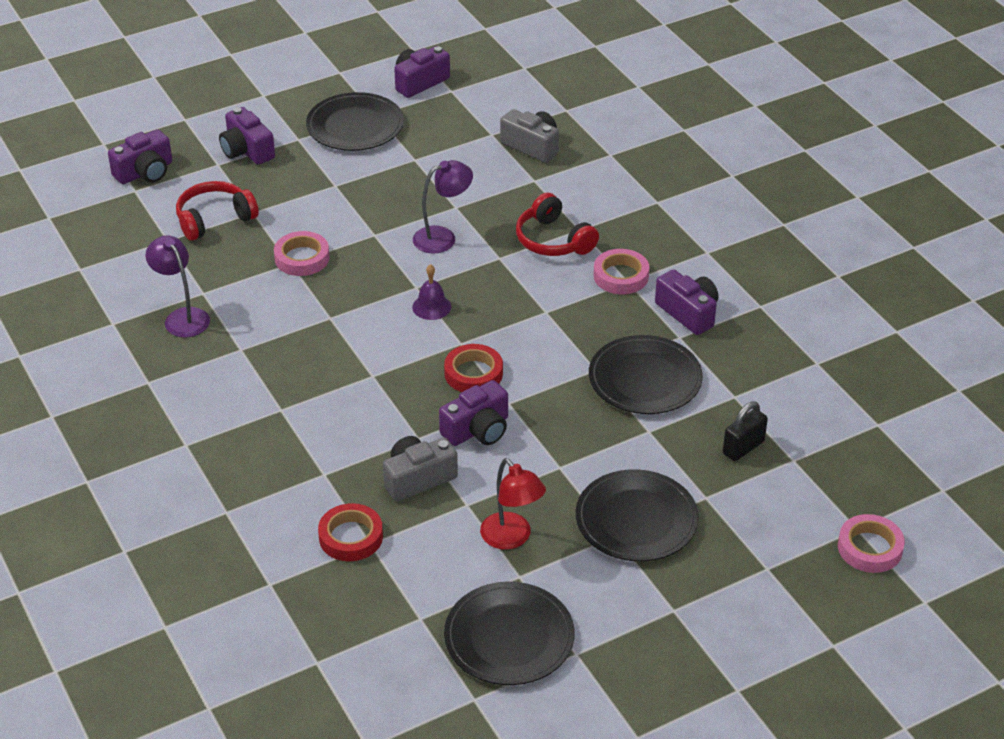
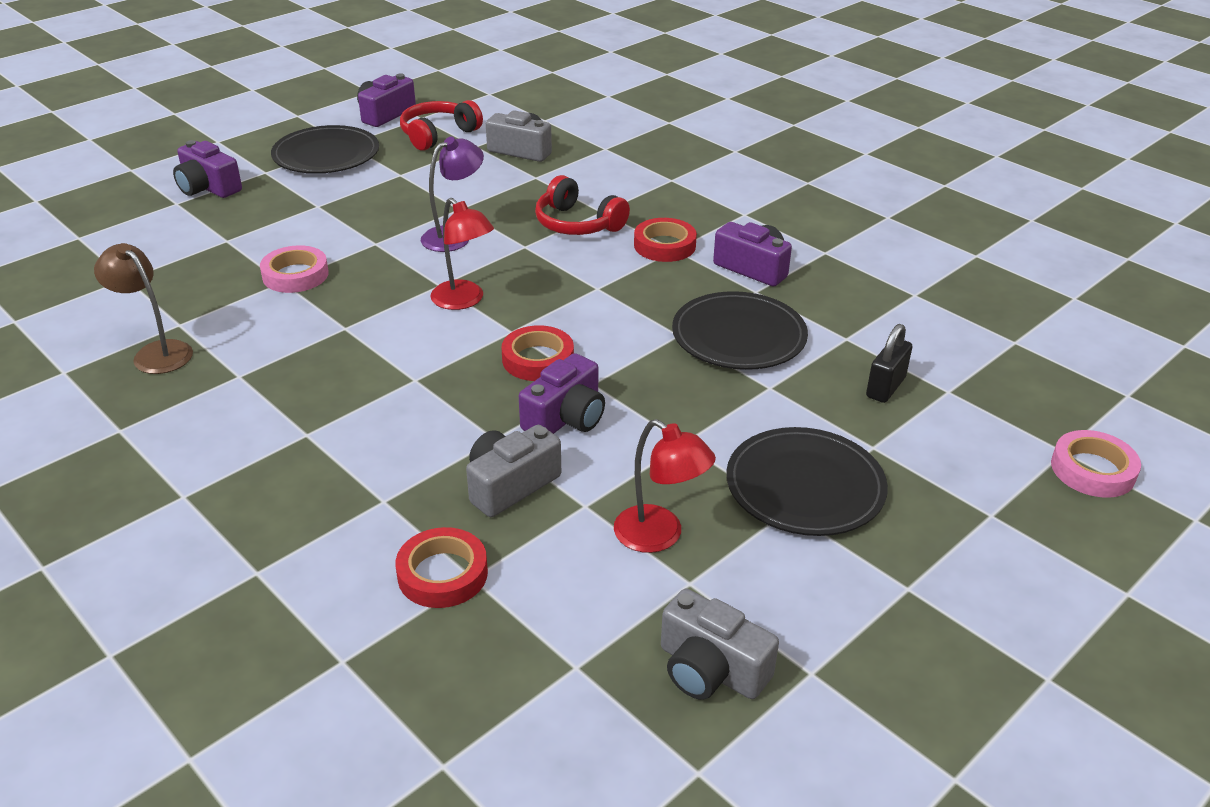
camera: 15 degrees left, 5 degrees down
(145, 172) = (89, 219): purple camera -> none
(182, 317) = (156, 352): purple lamp -> brown lamp
(214, 219) = (181, 252): red headphones -> red headphones (438, 135)
(431, 307) = (464, 301): purple bell -> red lamp
(509, 638) = (710, 669): black plate -> grey camera
(621, 276) = (664, 245): pink tape -> red tape

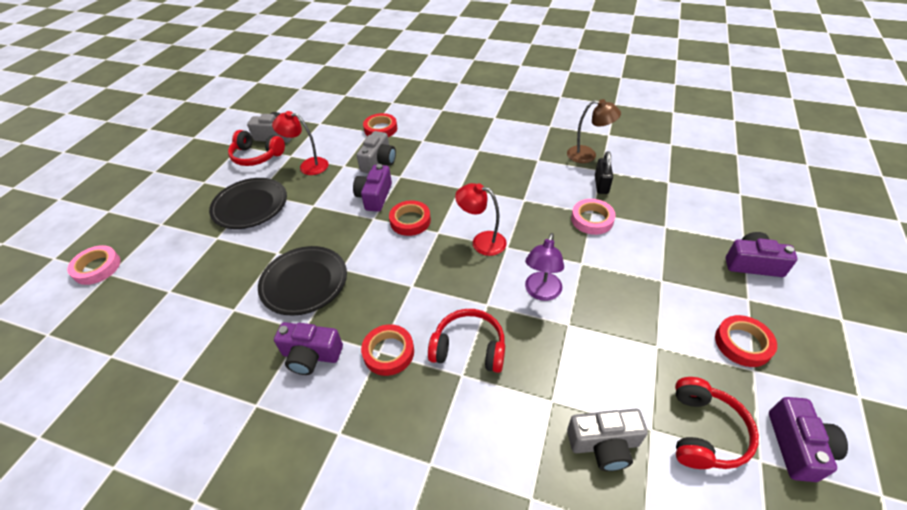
camera: 155 degrees right, 10 degrees up
(326, 155) = (742, 343): black plate -> red tape
(772, 616) = (257, 156): none -> red headphones
(885, 387) = (208, 279): black padlock -> black padlock (601, 185)

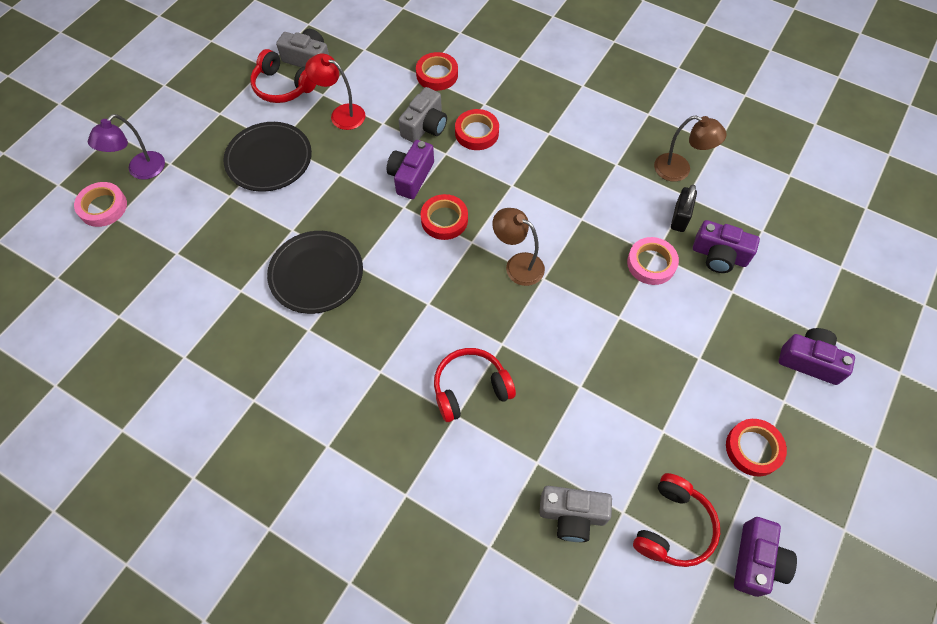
camera: 10 degrees right, 15 degrees up
(311, 355) = (312, 360): purple camera -> purple camera (719, 255)
(388, 352) = (389, 374): red tape -> red tape (477, 133)
(469, 348) = (470, 389): red headphones -> red headphones turned 45 degrees counterclockwise
(482, 241) = (517, 265): red lamp -> brown lamp
(541, 292) = (563, 343): purple lamp -> purple lamp (141, 171)

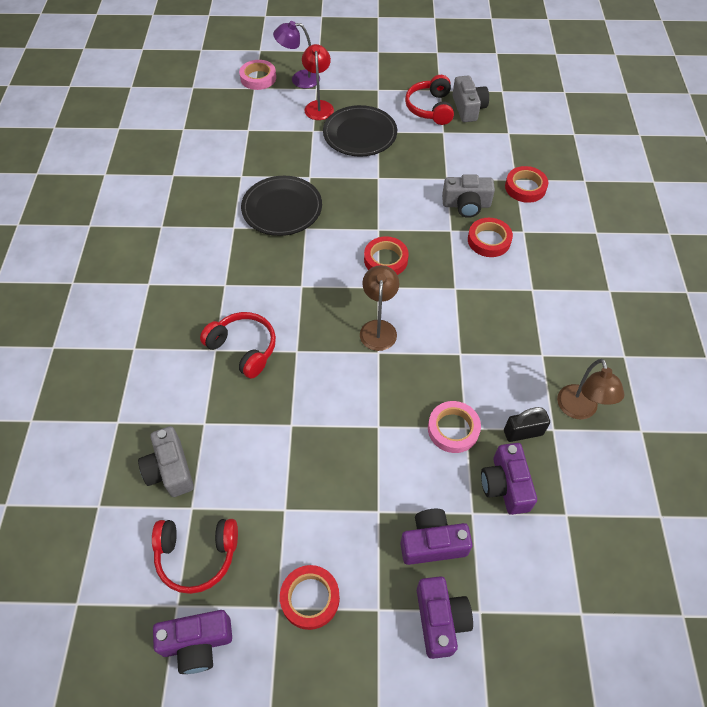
camera: 60 degrees right, 5 degrees down
(341, 114) = (434, 151): red lamp -> red lamp (318, 106)
(411, 177) = (410, 220): purple camera -> purple camera (432, 543)

